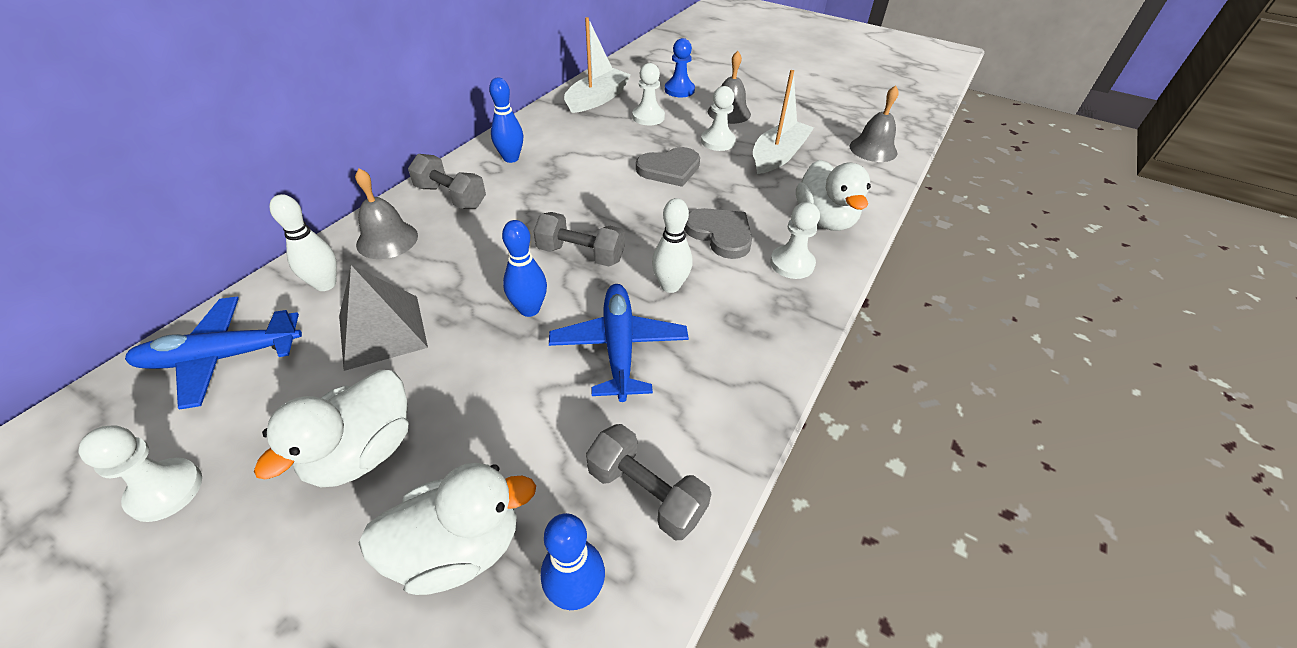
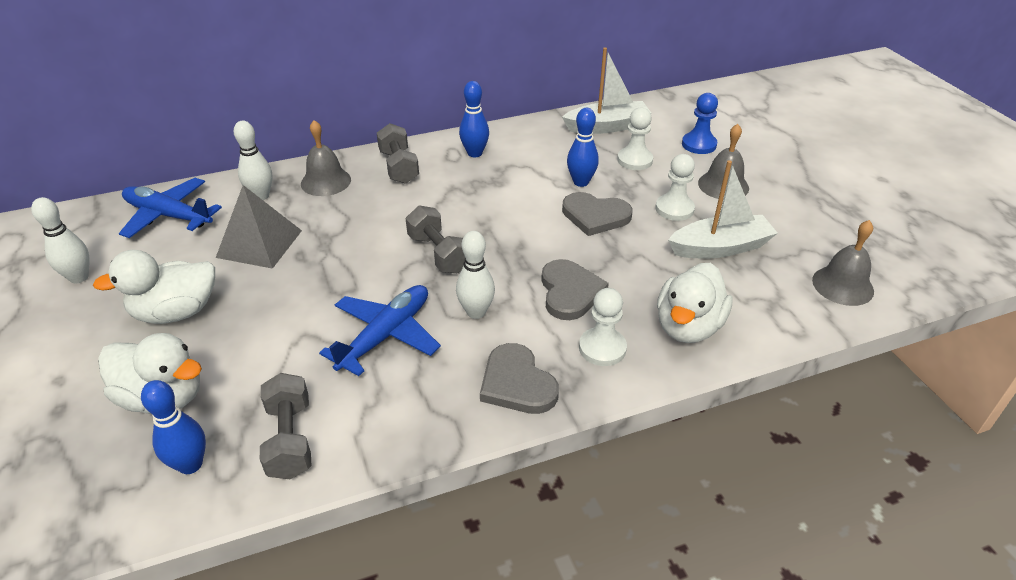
camera: 40 degrees right, 5 degrees down
(165, 491) = (79, 277): white pawn -> white bowling pin
(529, 309) = (358, 276): blue bowling pin -> blue bowling pin (581, 182)
(768, 324) = (517, 383): none -> grey heart

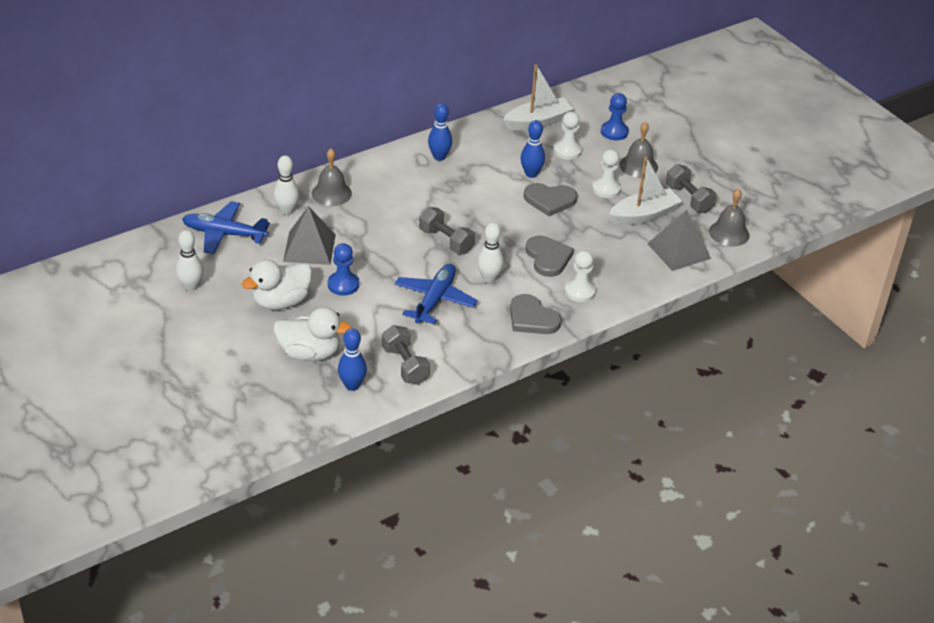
camera: 15 degrees left, 0 degrees up
(273, 298) = (343, 285): none -> blue pawn
(399, 167) = (383, 175): grey dumbbell -> grey dumbbell (688, 199)
(688, 327) = (631, 272): white duck -> none
(764, 303) = (679, 251): none -> grey pyramid

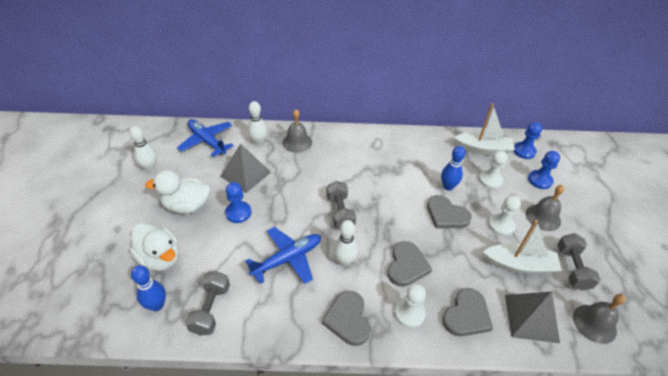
camera: 35 degrees right, 5 degrees up
(439, 157) = (390, 146): blue bowling pin -> none
(580, 108) = (524, 151): none -> blue pawn
(627, 271) = (466, 315): none -> grey heart

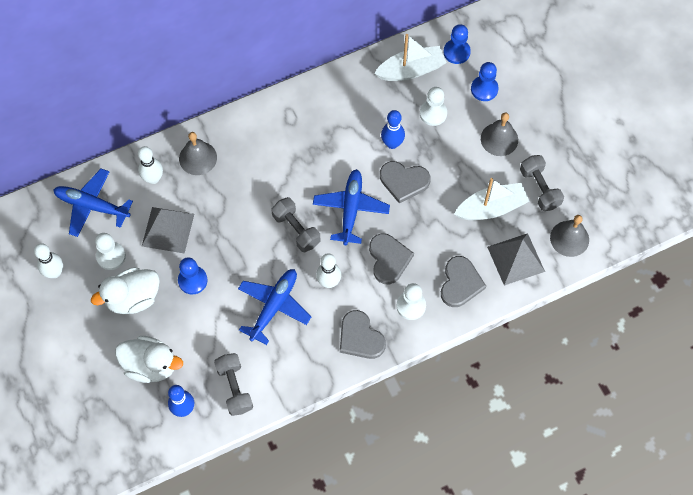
camera: 25 degrees left, 20 degrees up
(392, 216) = (351, 209): none -> blue plane
(501, 225) = (461, 169): white pawn -> white pawn (111, 256)

